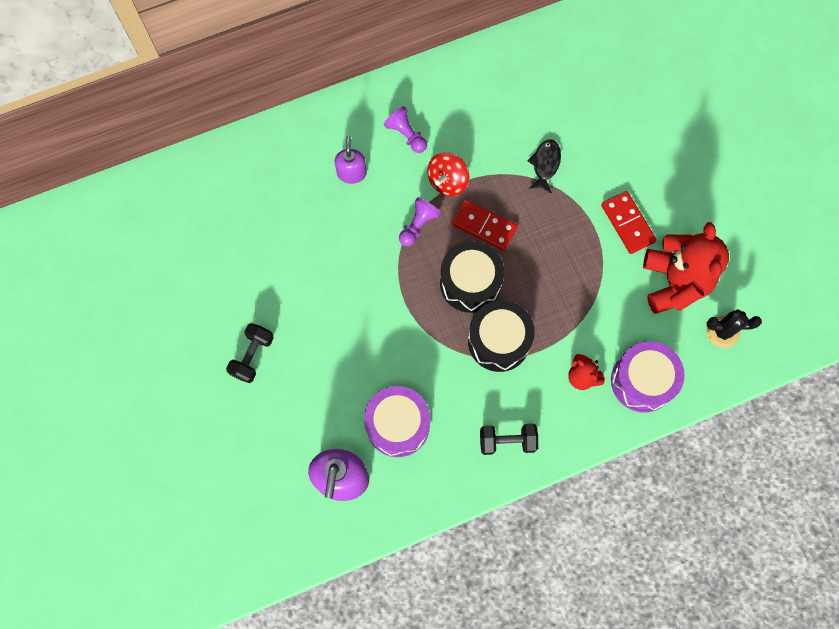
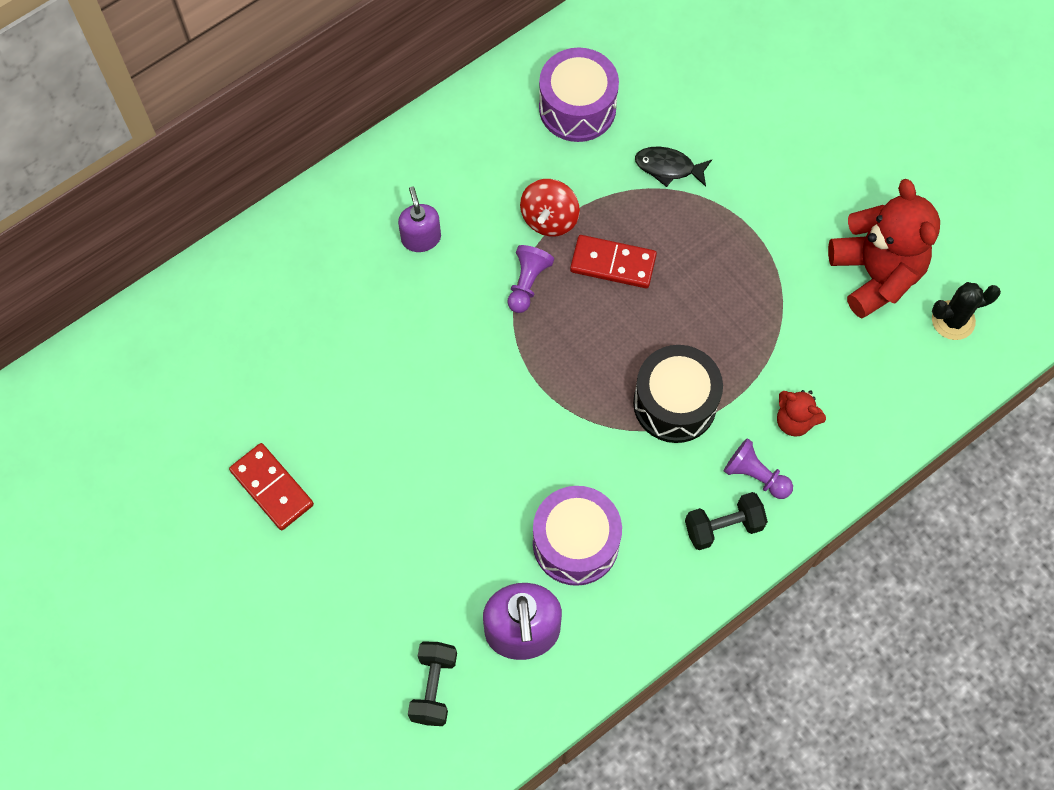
camera: 15 degrees left, 5 degrees down
(252, 356) = (358, 504): black dumbbell -> black dumbbell (433, 687)
(406, 135) = (478, 173): purple pawn -> purple pawn (755, 475)
(470, 283) = (616, 339): black drum -> none
(545, 164) = (668, 167): black fish -> black fish turned 75 degrees counterclockwise
(627, 223) = (794, 216): red domino -> red domino (272, 488)
(642, 381) = (871, 407): purple drum -> purple drum (577, 108)

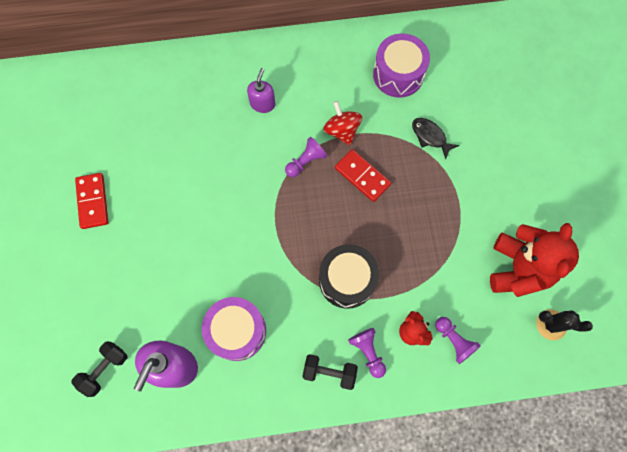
camera: 30 degrees right, 5 degrees up
(549, 218) = (342, 130): red spinning top -> red spinning top turned 105 degrees clockwise
(850, 403) = (454, 340): none -> purple pawn

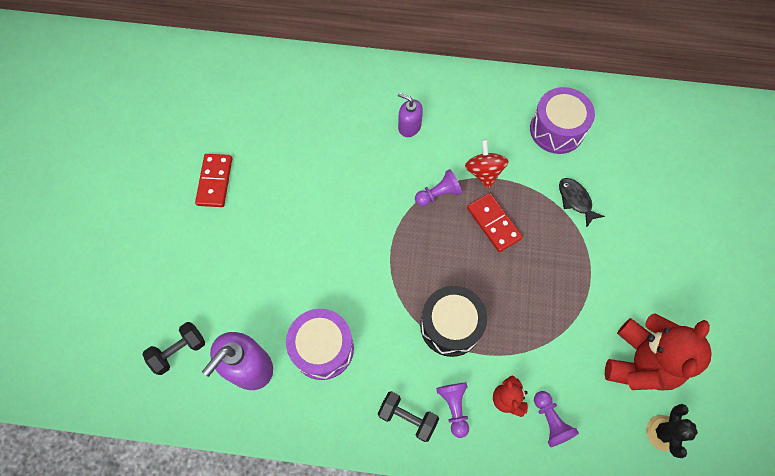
camera: 15 degrees right, 5 degrees down
(262, 103) = (409, 126): purple soap dispenser -> purple soap dispenser turned 90 degrees counterclockwise
(551, 324) = (663, 433): black cactus -> black cactus turned 75 degrees clockwise

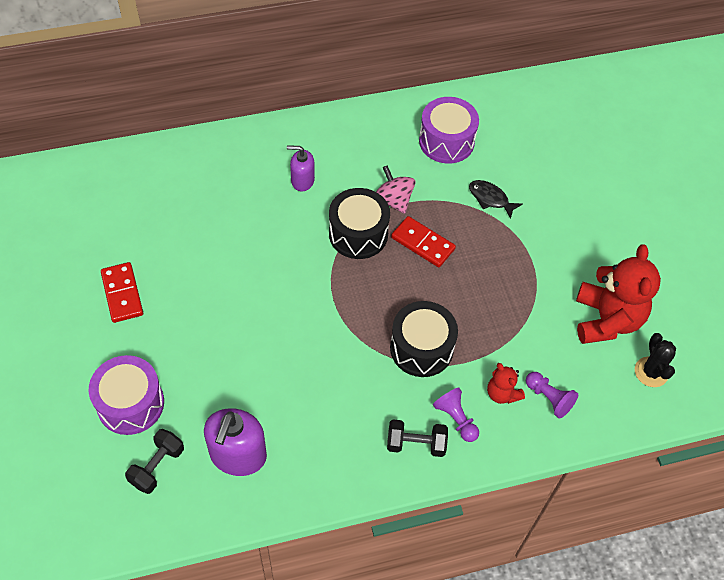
camera: 25 degrees left, 10 degrees down
(322, 348) = (305, 412): purple drum -> purple drum (130, 404)
(438, 194) = (358, 234): purple pawn -> black drum
(484, 172) = (393, 200): red spinning top -> pink spinning top

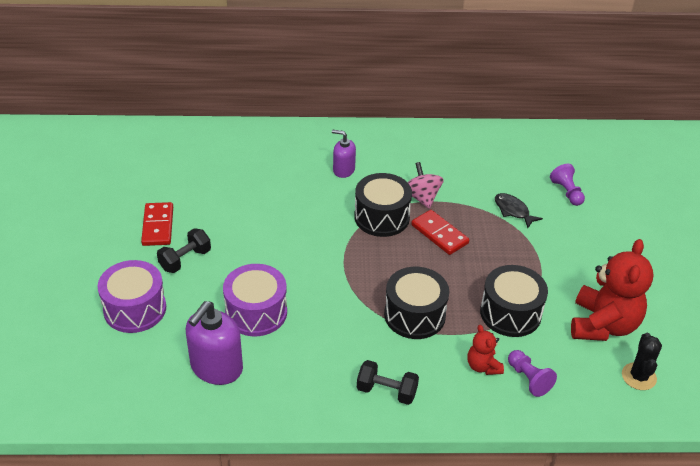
camera: 15 degrees right, 15 degrees down
(157, 467) = (140, 362): black dumbbell -> black dumbbell (185, 260)
(446, 141) = (483, 162): purple drum -> purple drum (256, 312)
(456, 419) = (431, 378): purple pawn -> purple pawn (567, 192)
(515, 325) = (510, 313): none -> black drum

